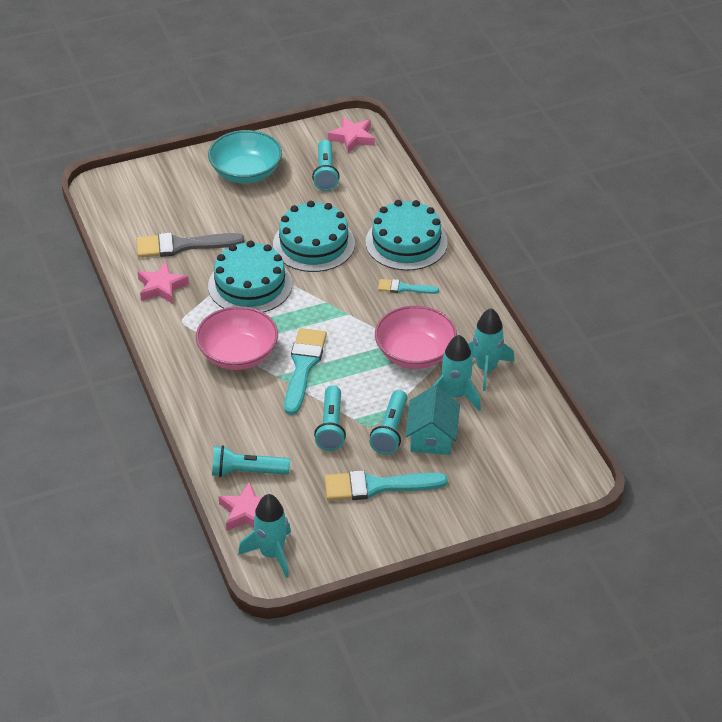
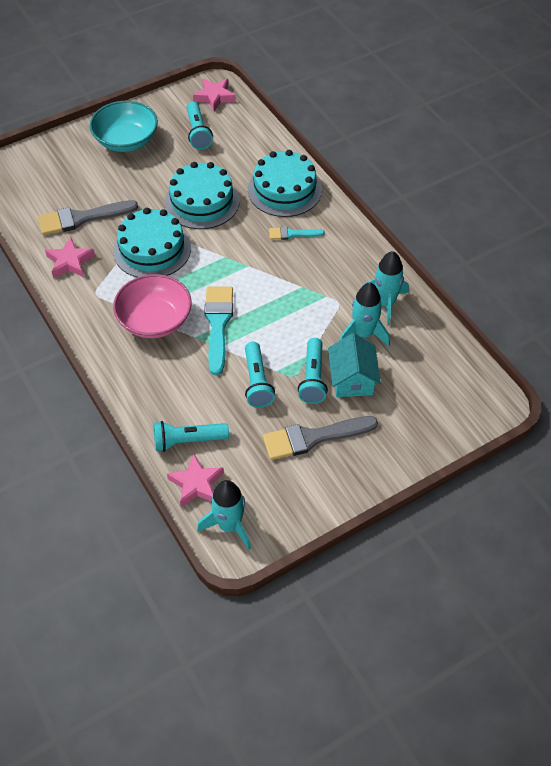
camera: 10 degrees left, 10 degrees up
(377, 486) = (313, 438): turquoise brush -> grey brush
(415, 353) = (317, 297): pink bowl -> none

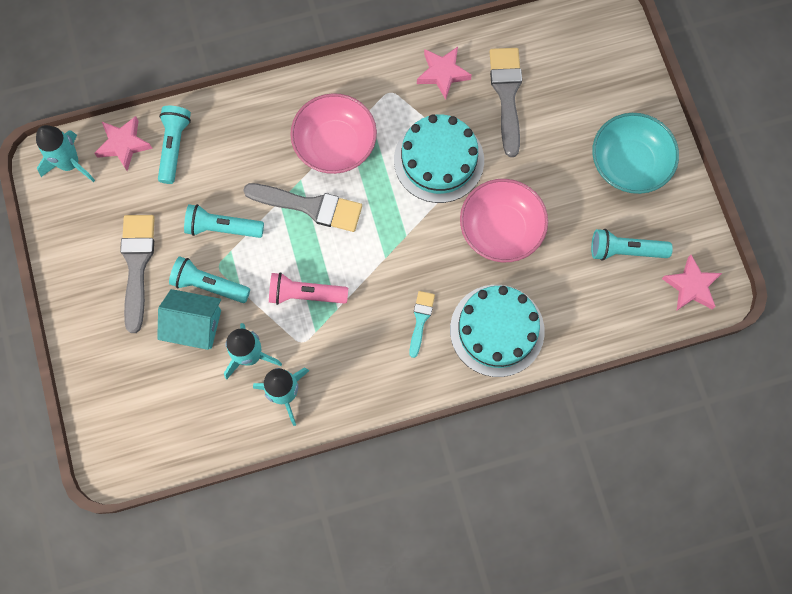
camera: 105 degrees right, 20 degrees up
(202, 201) = (501, 229): turquoise cake -> pink bowl
(218, 324) = (310, 206): turquoise brush -> grey brush
(297, 309) = (305, 294): none -> pink flashlight

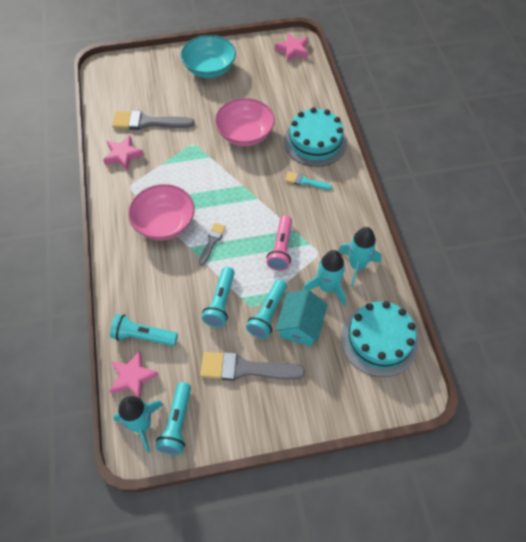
camera: 85 degrees left, 15 degrees down
(310, 206) = (212, 242): grey brush -> grey brush, size x0.55
(438, 160) = (189, 162): turquoise cake -> turquoise cake (379, 340)
(625, 250) = (267, 76): turquoise flashlight -> turquoise flashlight (177, 423)

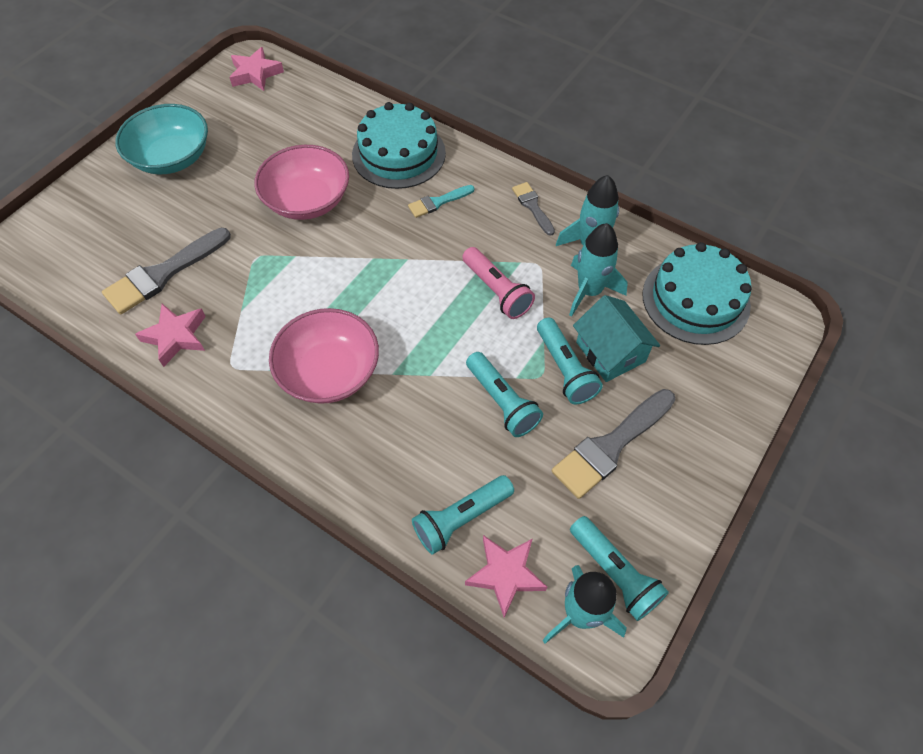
camera: 45 degrees left, 0 degrees up
(212, 242) = (412, 346): grey brush -> grey brush (532, 206)

